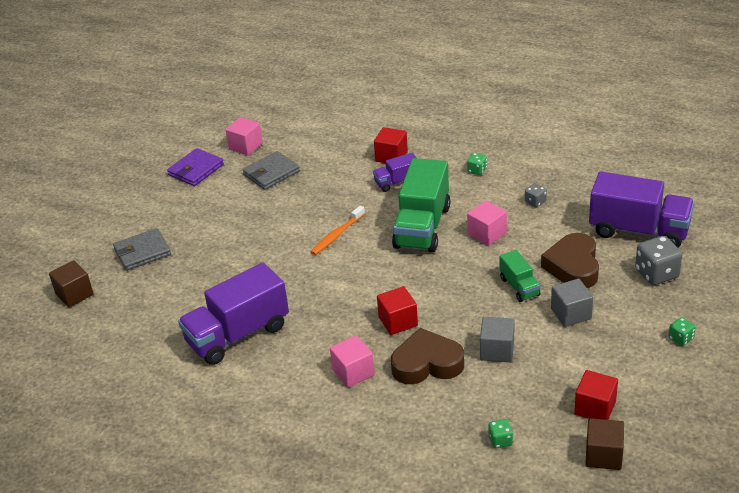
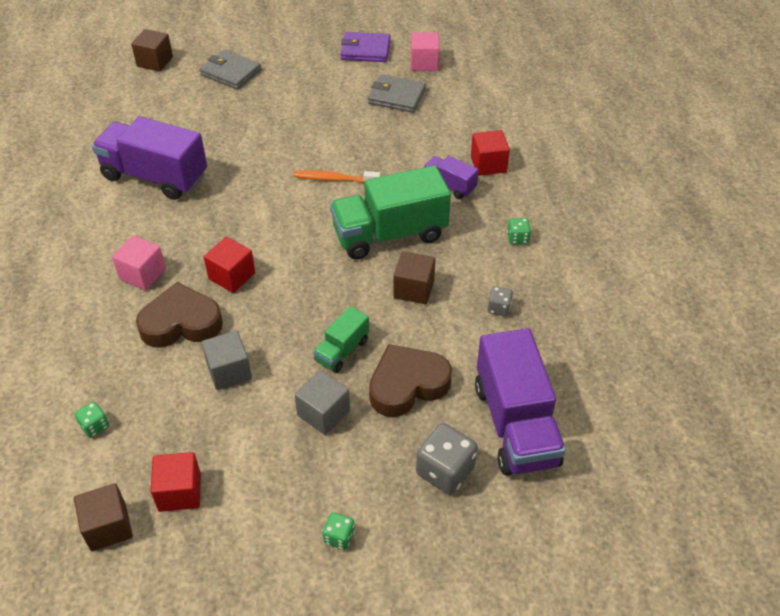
camera: 55 degrees right, 10 degrees up
(427, 363) = (181, 323): brown heart -> brown heart turned 60 degrees counterclockwise
(487, 234) = (413, 289): pink cube -> brown cube

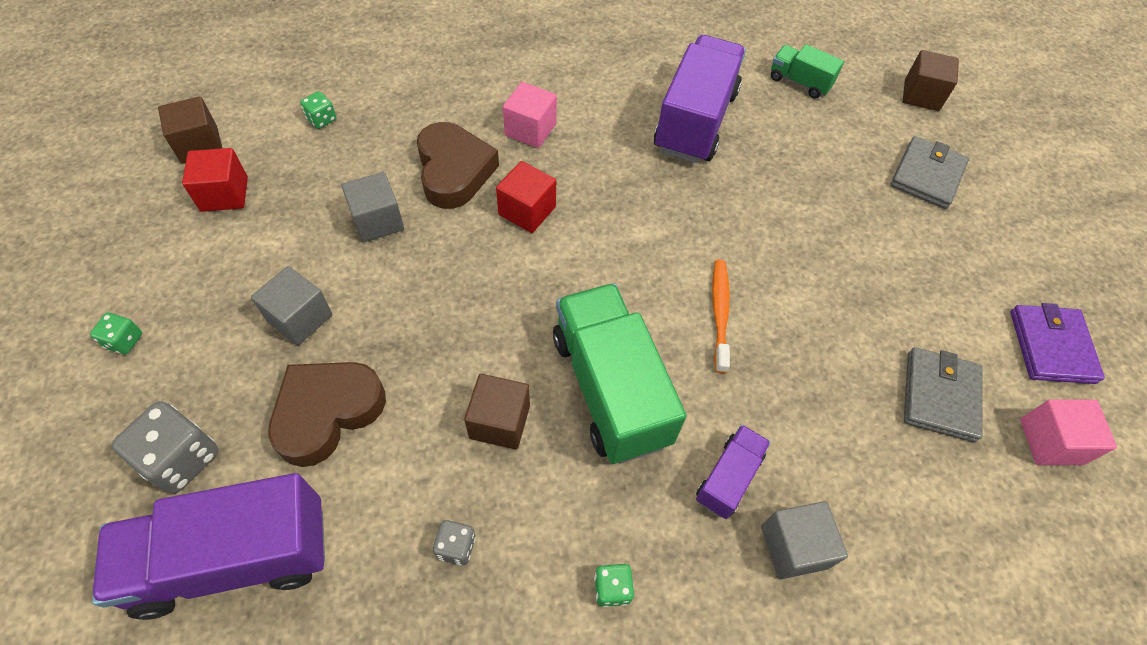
camera: 85 degrees right, 10 degrees up
(342, 350) = (395, 334): green truck -> green truck (799, 82)
(407, 385) = (327, 413): brown heart -> brown heart turned 105 degrees counterclockwise
(488, 164) = (794, 547): red cube -> grey cube

